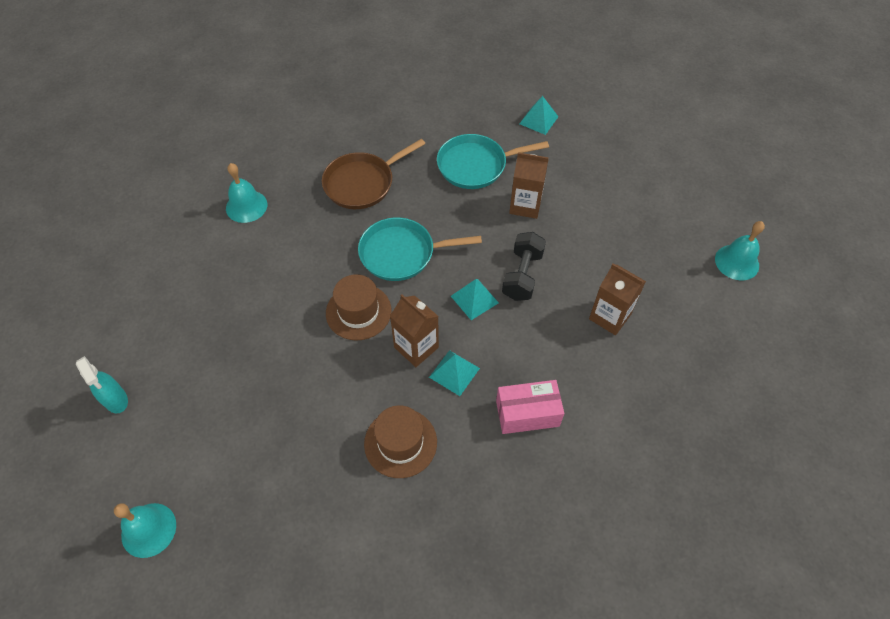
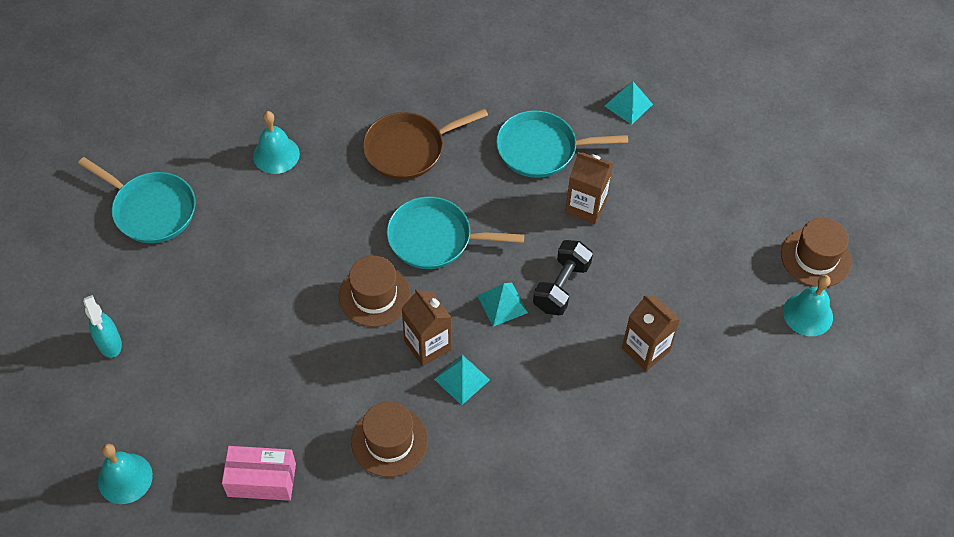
camera: 10 degrees right, 0 degrees up
(140, 271) = (151, 210): none -> turquoise pan
(527, 413) = (528, 436): pink box -> pink box (261, 480)
(727, 215) = (815, 257): none -> brown hat

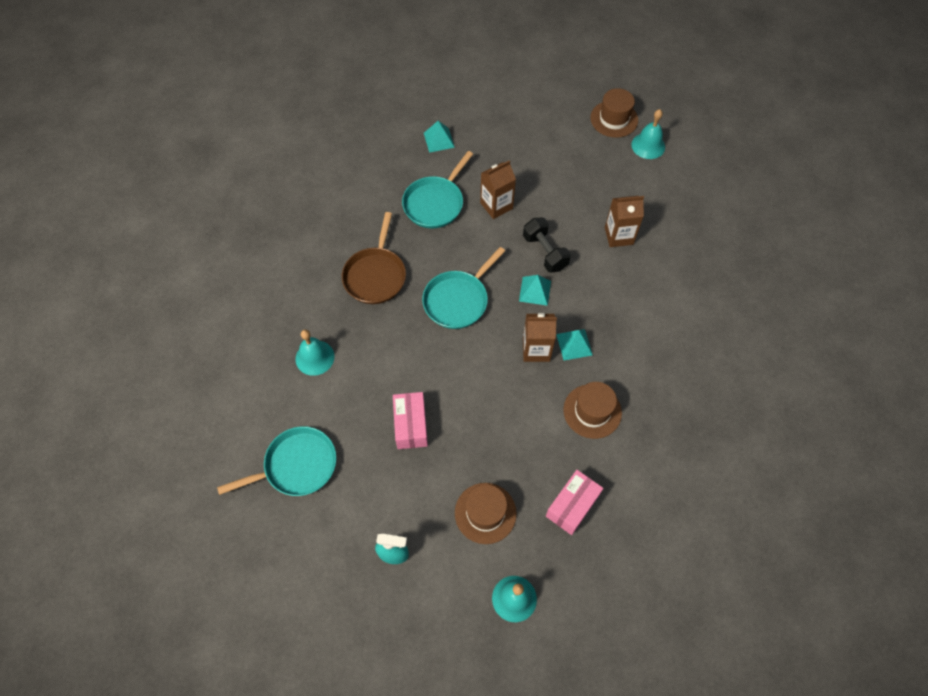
camera: 55 degrees left, 5 degrees up
(257, 279) = (411, 425): none -> pink box
(374, 295) = (476, 359): brown hat -> brown hat (485, 513)

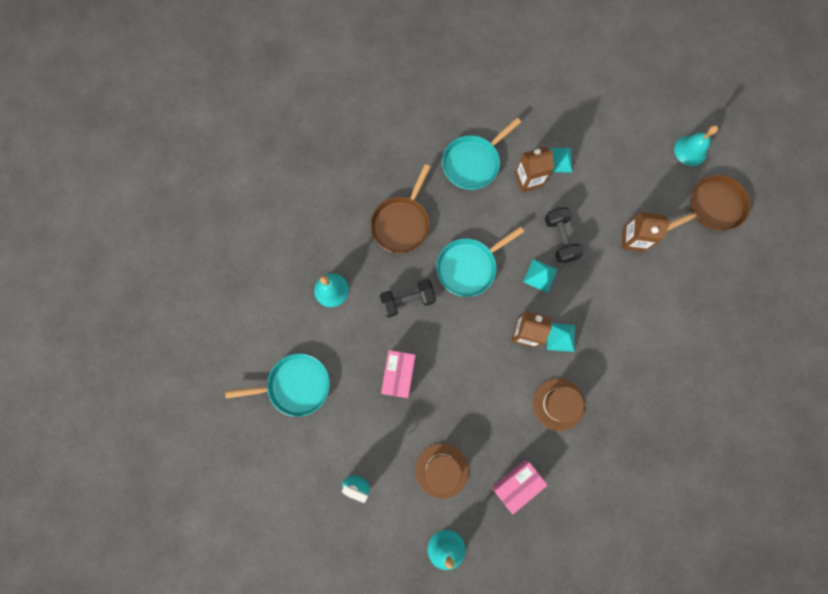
camera: 15 degrees right, 15 degrees up
(401, 348) = (408, 300): none -> black dumbbell
(438, 140) = (493, 96): turquoise pyramid -> turquoise pyramid (558, 160)
(614, 119) = (666, 113): brown hat -> none
(686, 189) = (712, 207): none -> brown pan

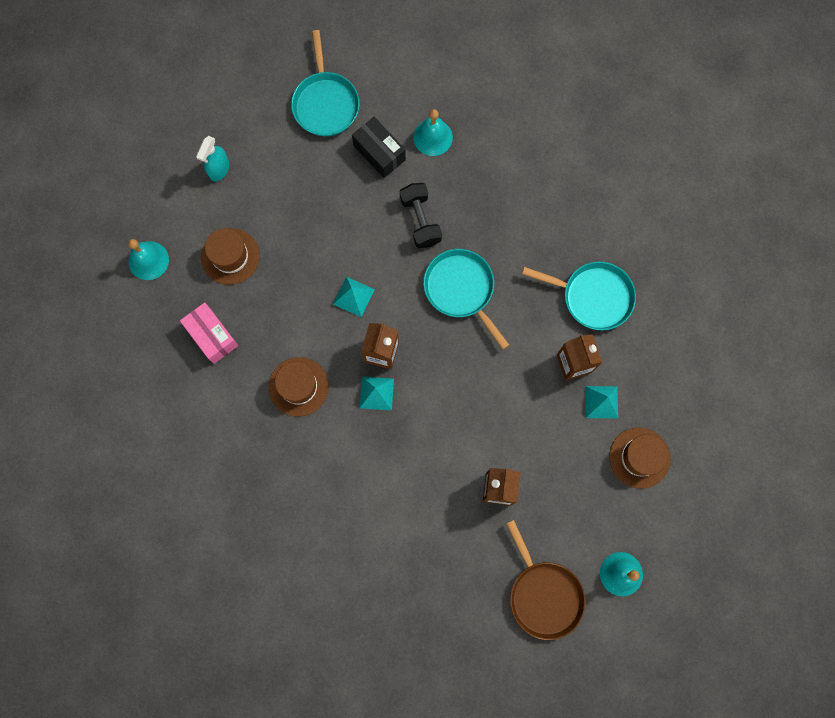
camera: 90 degrees right, 0 degrees up
(344, 336) = (379, 153): none -> black box
(399, 375) = (335, 211): pink box -> none
(401, 223) = (513, 213): brown pan -> none
(473, 163) = (593, 296): turquoise pan -> turquoise pan turned 150 degrees clockwise
(540, 275) = (451, 372): turquoise pyramid -> turquoise pyramid (353, 296)
(560, 239) = (497, 398): black dumbbell -> none
(601, 134) = (639, 457): none -> brown hat

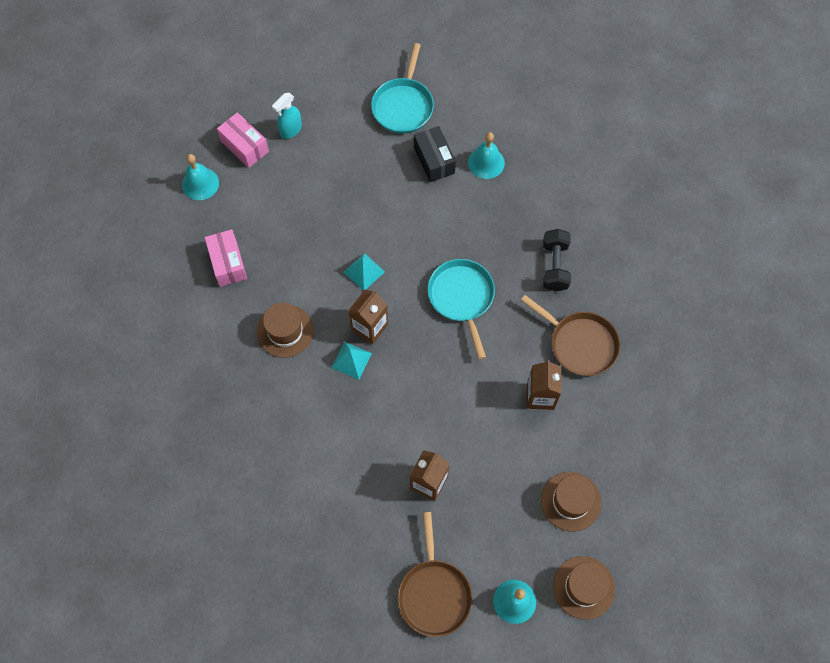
camera: 20 degrees right, 10 degrees down
(178, 204) = (244, 146): none -> pink box
(230, 256) = (271, 203): brown hat -> brown hat (583, 587)
(420, 220) = (448, 227): black dumbbell -> black dumbbell (554, 266)
(593, 296) = (580, 344): turquoise pan -> brown pan
(601, 402) = (553, 439): turquoise pyramid -> none

